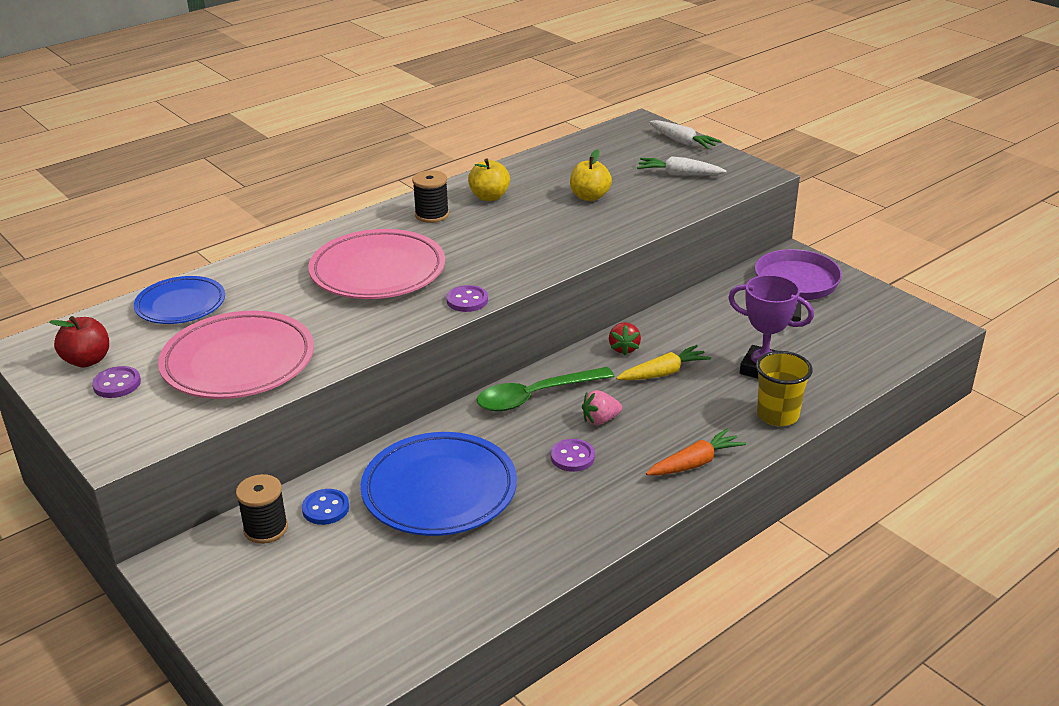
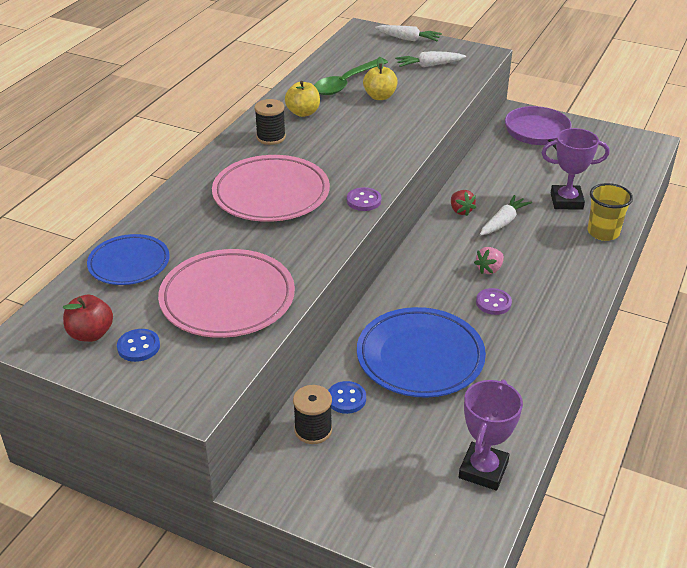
camera: 25 degrees left, 5 degrees up
(117, 384) = (138, 347): purple button -> blue button
(403, 628) = (483, 470): none -> purple trophy
(535, 396) = (428, 264): green spoon -> green spoon (346, 83)
(663, 373) = (503, 222): yellow carrot -> white carrot
(695, 463) = (578, 283): orange carrot -> none

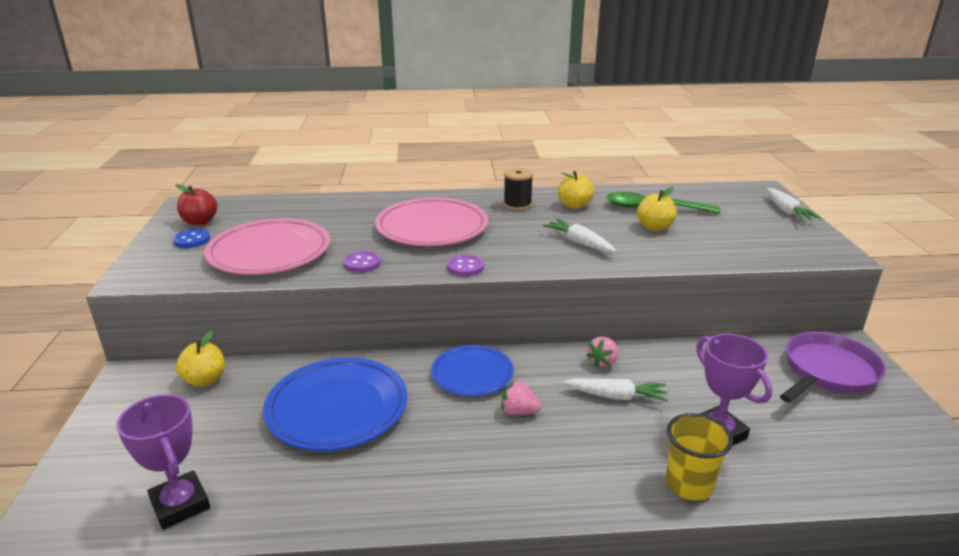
camera: 60 degrees right, 10 degrees down
(129, 263) = (291, 209): blue plate -> blue plate (472, 374)
(313, 430) = (205, 380): black spool -> yellow apple
(346, 399) = (254, 384): blue button -> none
(429, 65) = (755, 233): white carrot -> white carrot (579, 243)
(460, 211) = (603, 362): red strawberry -> pink strawberry
(483, 470) = (180, 504): purple trophy -> purple trophy turned 60 degrees clockwise
(493, 303) = (462, 432): purple button -> purple button (362, 263)

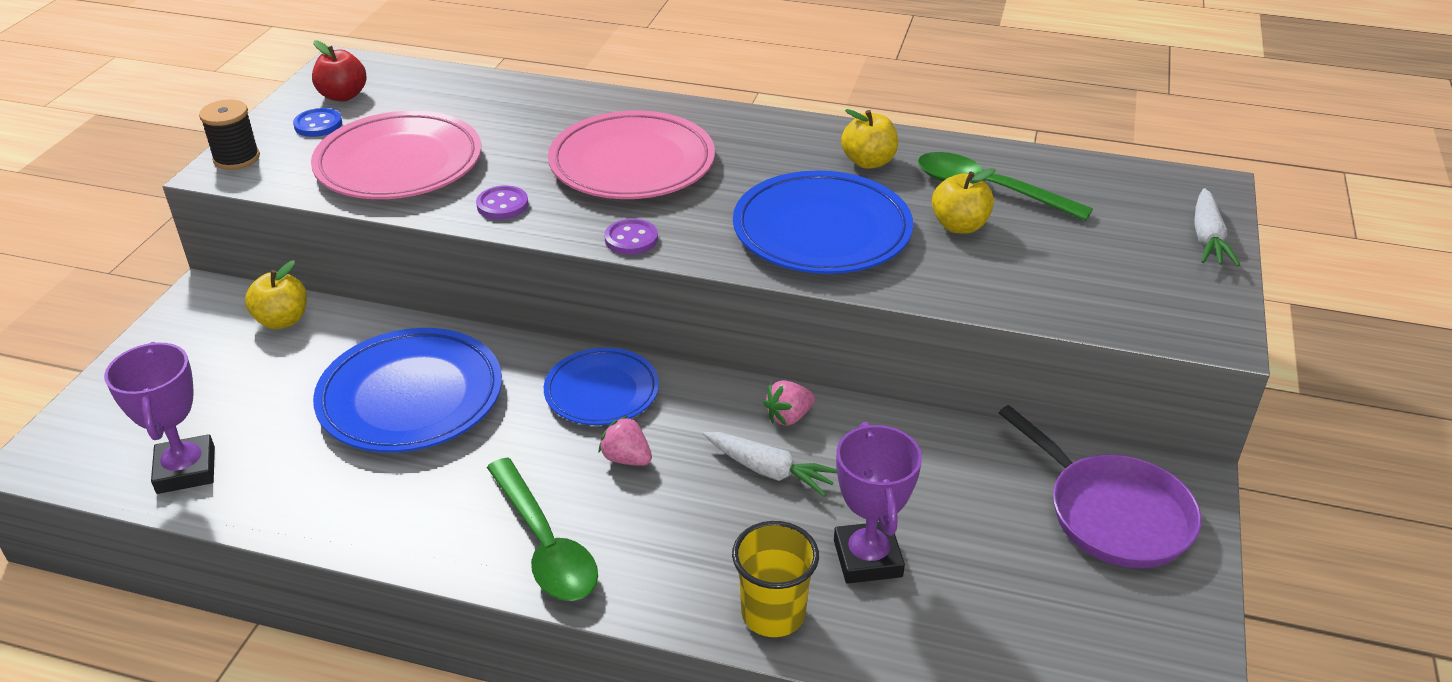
camera: 20 degrees right, 10 degrees up
(503, 482) = (545, 545): none -> green spoon
(517, 205) = (783, 145): black spool -> black spool (236, 158)
(579, 243) = (822, 231): white carrot -> blue plate
(828, 371) = (1112, 514): purple pan -> purple pan turned 75 degrees clockwise

